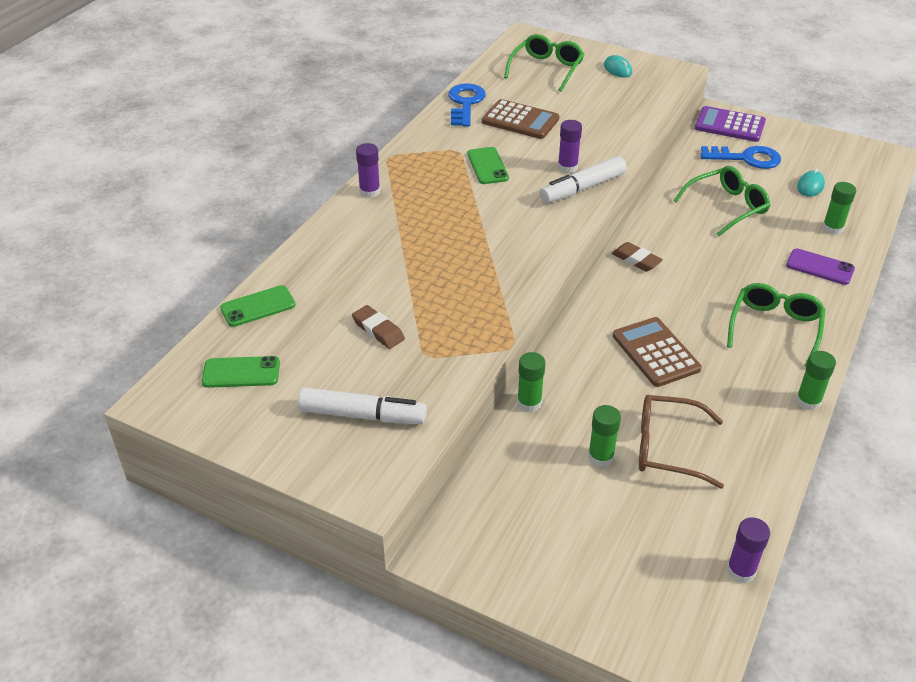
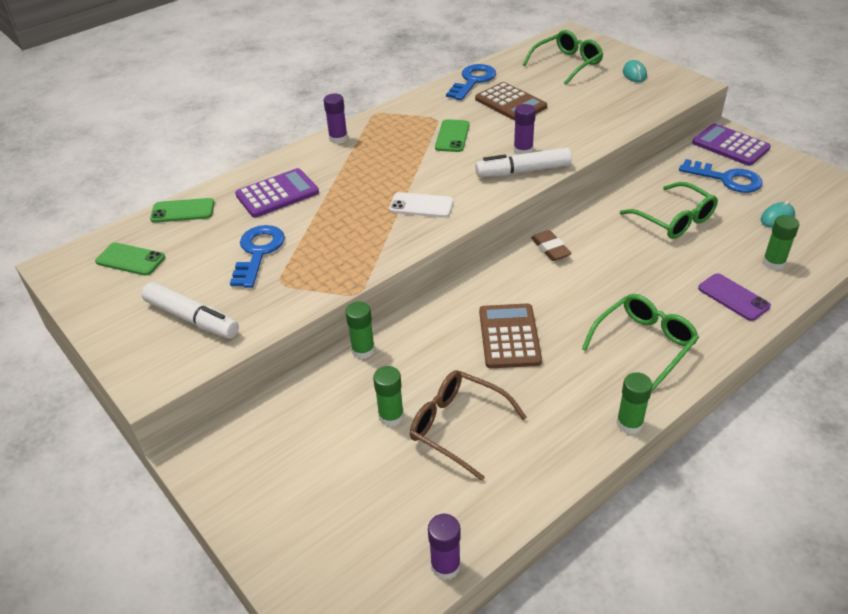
camera: 25 degrees right, 0 degrees up
(350, 265) = (277, 194): none -> purple calculator
(378, 330) = (258, 252): brown eraser -> blue key
(509, 244) = (421, 205): none -> white phone
(727, 207) = (674, 220): green glasses -> green glasses turned 60 degrees clockwise

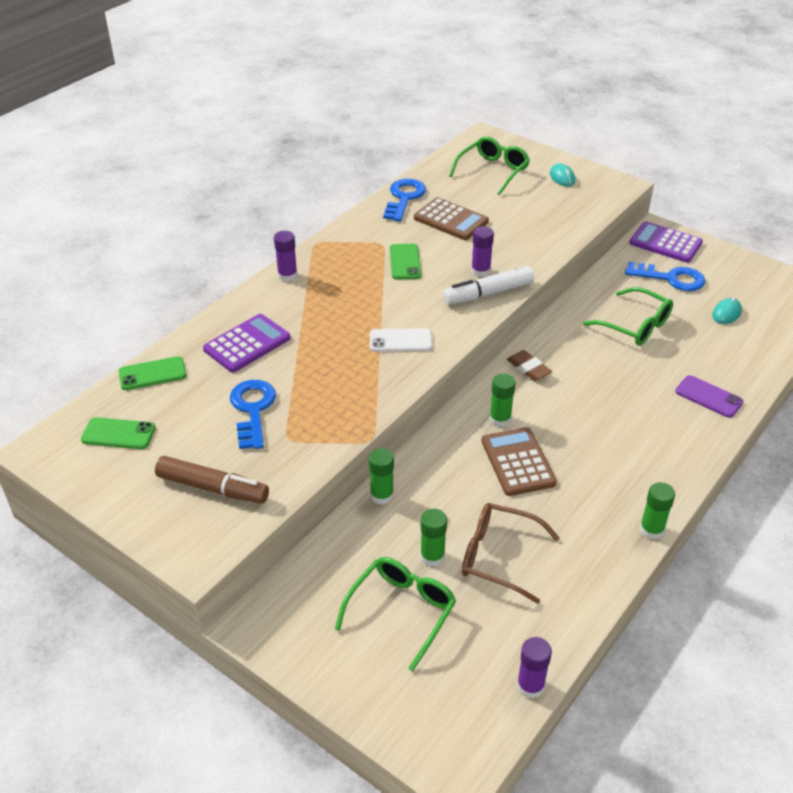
camera: 15 degrees left, 0 degrees up
(192, 318) = (213, 488): white marker -> brown marker
(644, 344) = (643, 452): green glasses -> green glasses (401, 611)
(773, 263) = (734, 359): green glue stick -> green glue stick (500, 419)

